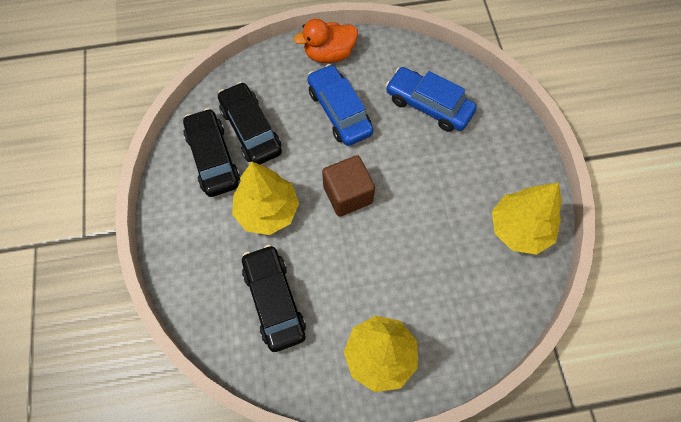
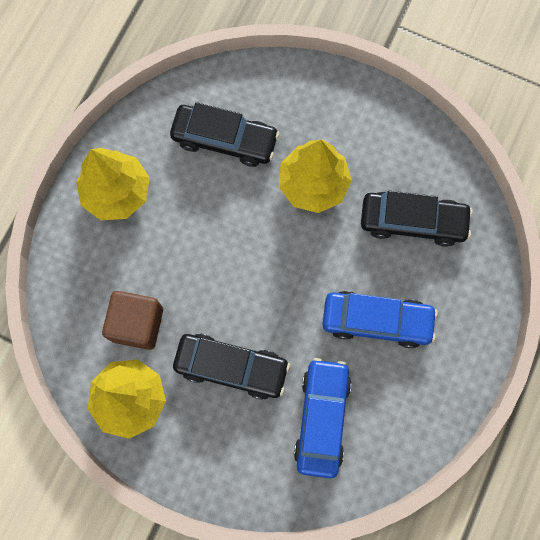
camera: 125 degrees right, 10 degrees up
(213, 158) = (403, 169): black car -> black car (231, 367)
(329, 54) = (457, 360): orange duck -> none
(348, 194) = (279, 266): brown cube -> brown cube (137, 324)
(428, 105) = (322, 418): blue car -> blue car turned 60 degrees counterclockwise

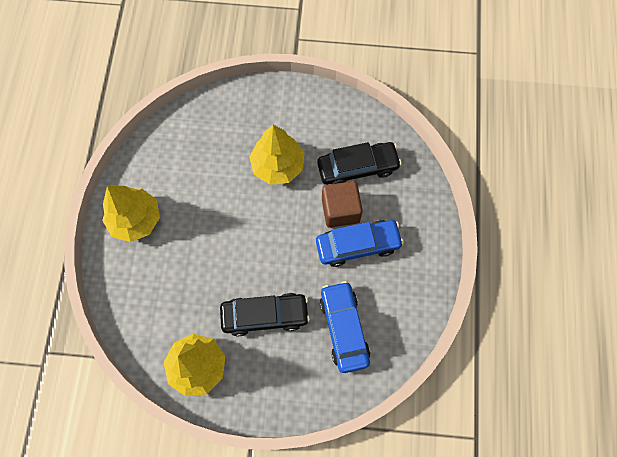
camera: 20 degrees left, 5 degrees down
(137, 324) = (184, 309): brown cube -> brown cube (340, 210)
(225, 140) = (203, 156): black car -> none

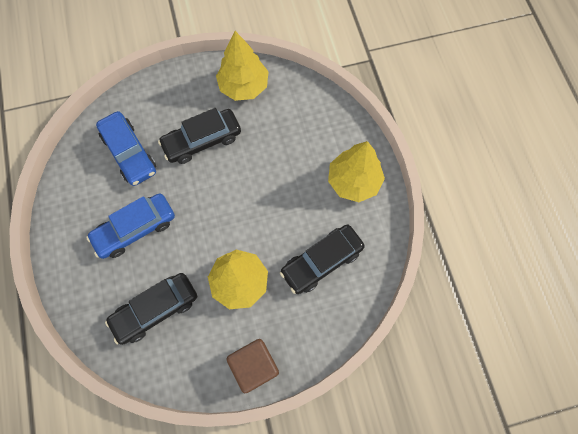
camera: 160 degrees right, 0 degrees up
(200, 159) = (321, 261): none -> black car
(340, 210) = (161, 257): brown cube -> brown cube (254, 366)

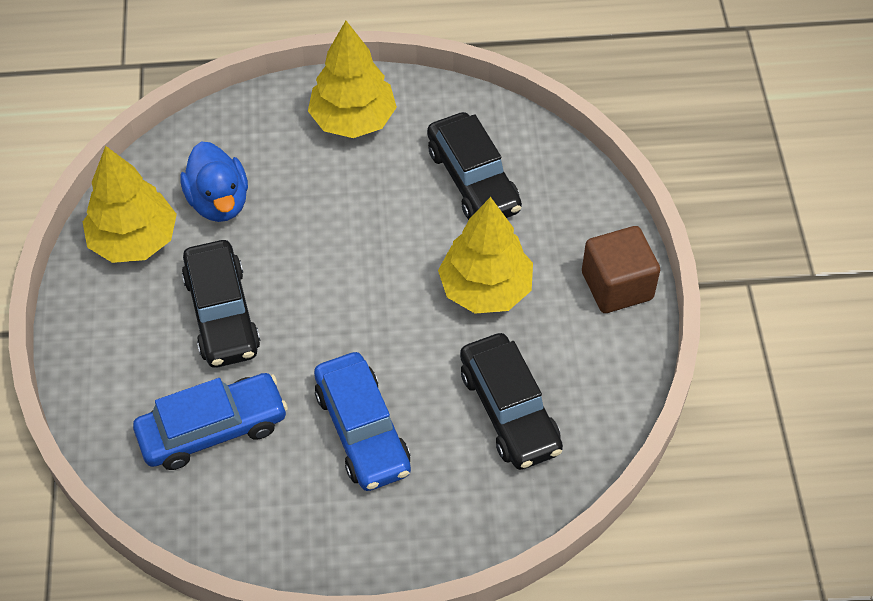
camera: 80 degrees left, 15 degrees down
(277, 121) = (219, 202): none -> blue duck

